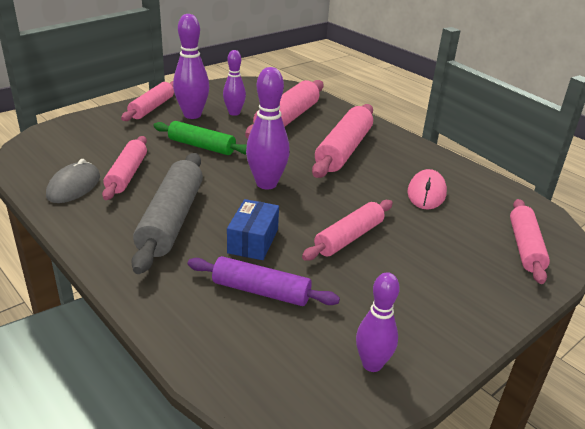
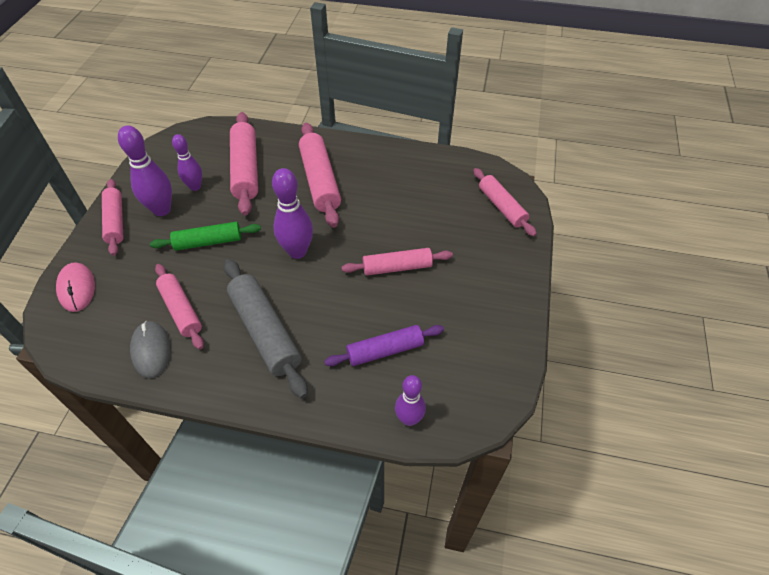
camera: 35 degrees left, 20 degrees up
(253, 241) = (340, 312): blue box -> none
(349, 238) = (397, 267): pink rolling pin -> pink rolling pin turned 75 degrees clockwise
(372, 364) = (491, 358): purple bowling pin -> purple bowling pin (409, 419)
(426, 193) = (410, 192): pink mouse -> pink mouse (77, 288)

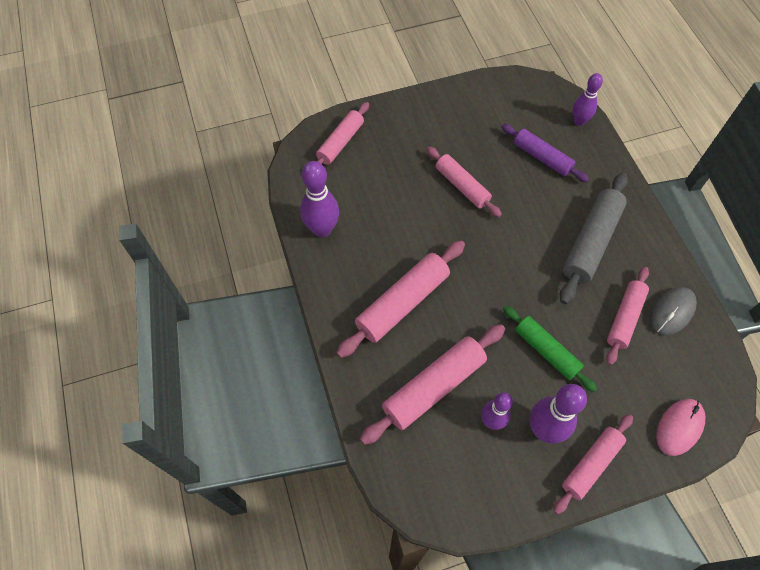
camera: 120 degrees left, 10 degrees up
(297, 251) = (500, 268): purple bowling pin -> purple bowling pin (322, 229)

